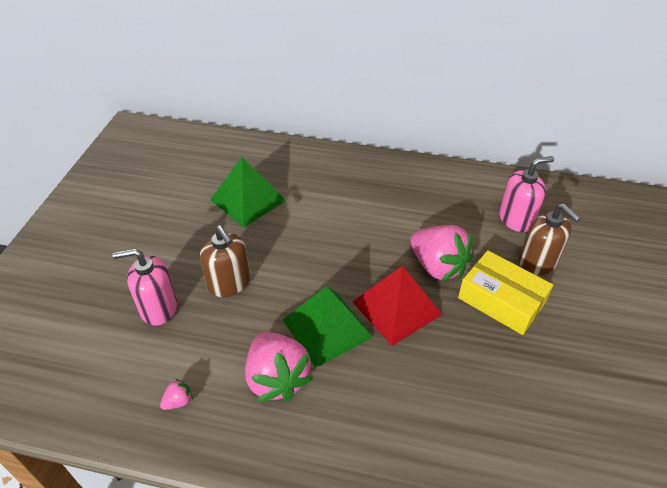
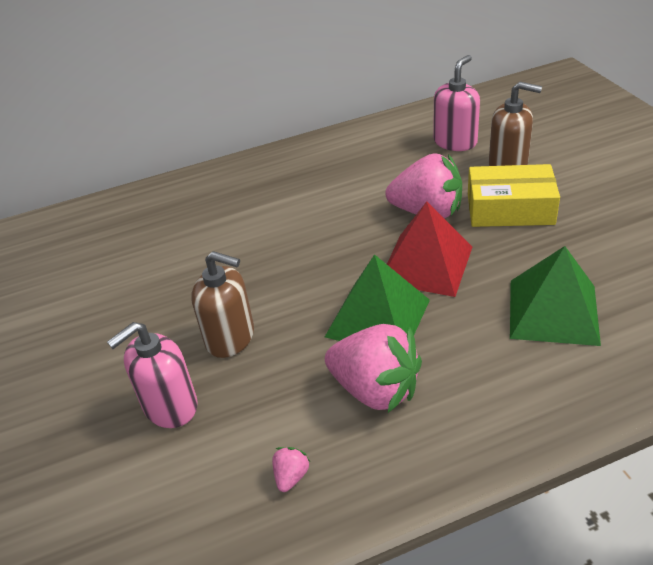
camera: 30 degrees left, 5 degrees down
(248, 200) = (169, 254): green pyramid -> green pyramid (553, 311)

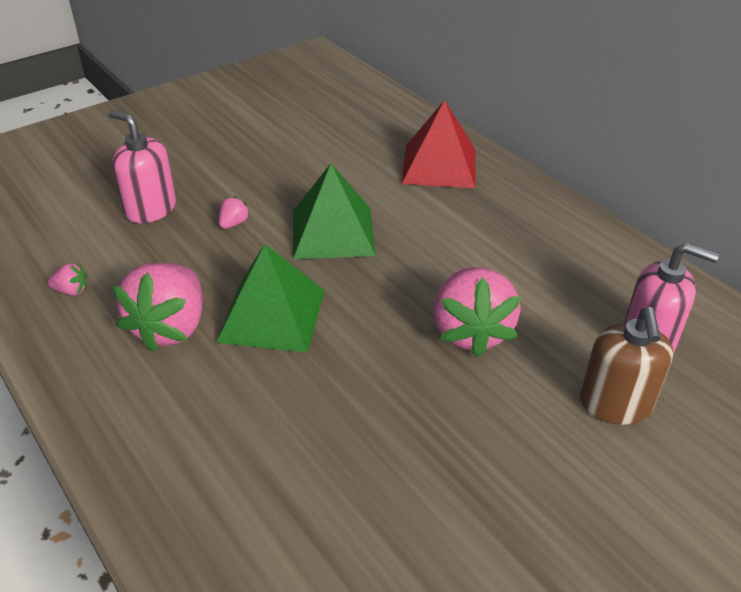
camera: 70 degrees right, 0 degrees up
(230, 338) = (233, 223): brown soap dispenser -> pink strawberry
(426, 264) = (368, 342): red pyramid -> red pyramid (439, 165)
(510, 209) = (506, 413): yellow box -> none
(553, 311) = (303, 467): green pyramid -> green pyramid (332, 232)

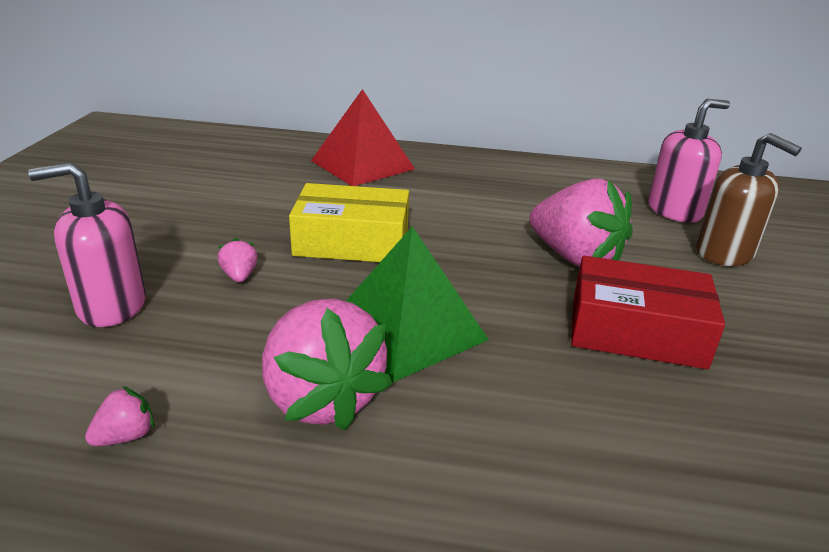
camera: 45 degrees left, 10 degrees down
(332, 232) = (352, 241): green pyramid -> yellow box
(413, 411) = (636, 331): none -> red box

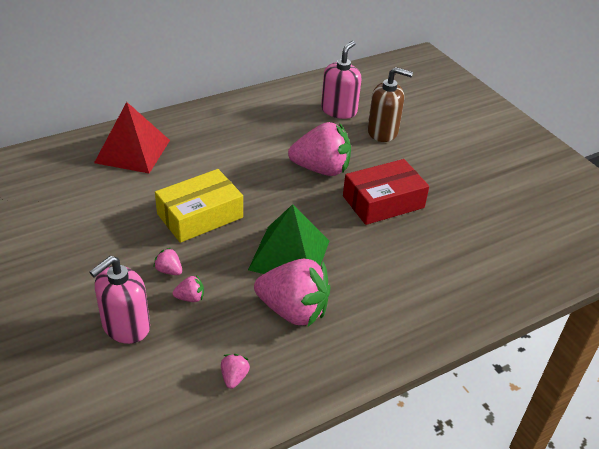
camera: 40 degrees left, 10 degrees up
(219, 314) = (190, 298): none -> pink strawberry

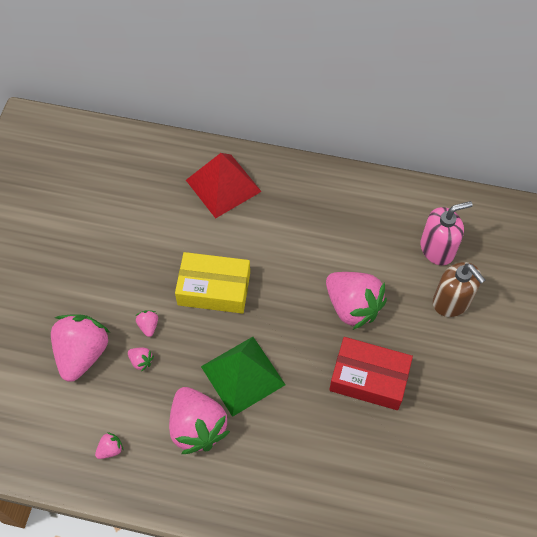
camera: 45 degrees right, 20 degrees up
(126, 326) = (82, 353): pink soap dispenser -> pink strawberry

